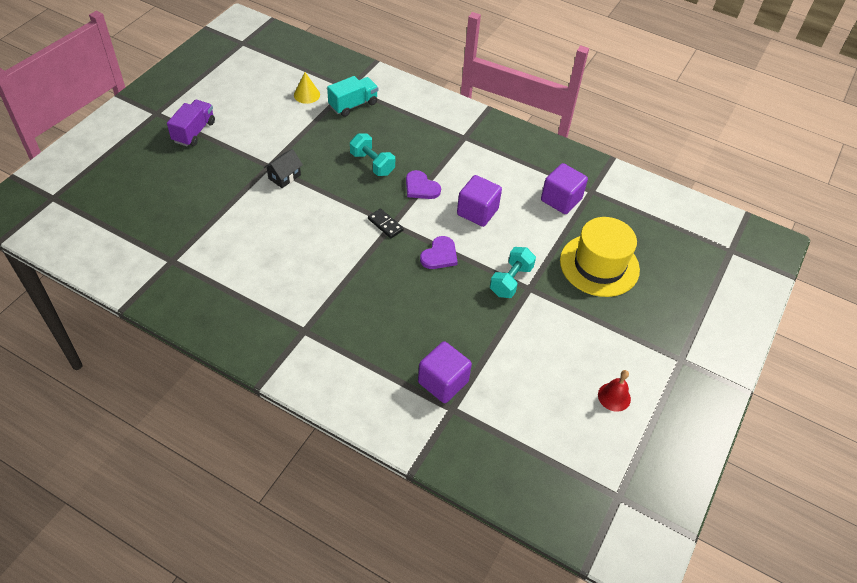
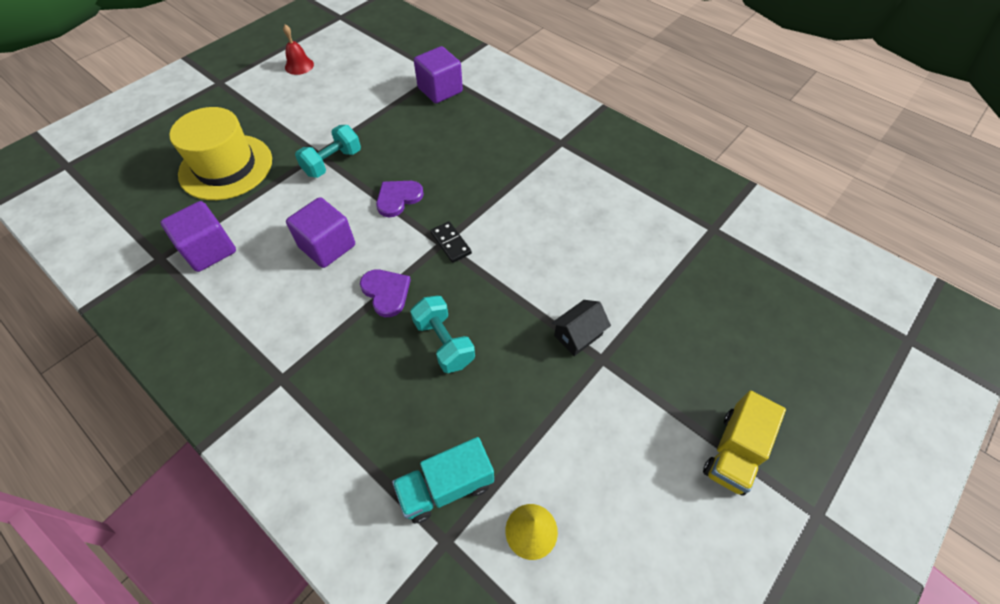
camera: 165 degrees left, 5 degrees up
(194, 132) = (734, 452): purple truck -> yellow truck

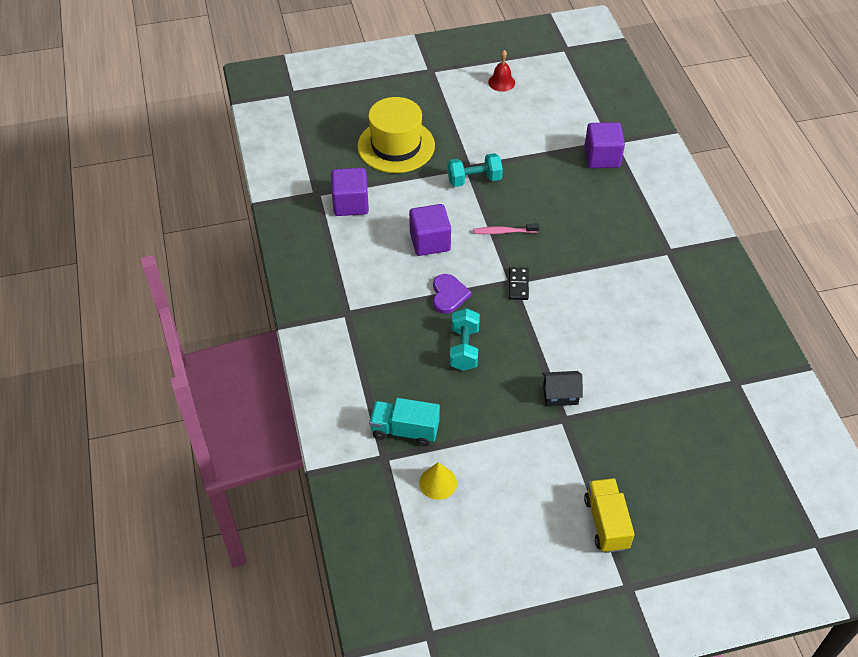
camera: 35 degrees right, 5 degrees down
(398, 198) = (503, 232): purple heart -> pink toothbrush
(734, 452) = (606, 523): yellow truck -> yellow truck turned 105 degrees clockwise

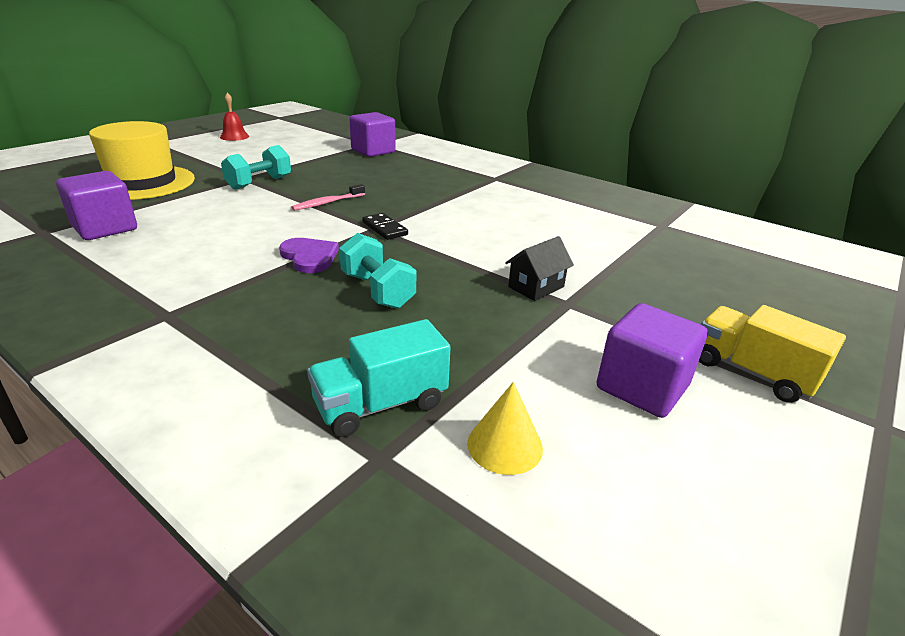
camera: 40 degrees left, 20 degrees down
(430, 242) = (245, 228): purple cube -> purple cube (642, 387)

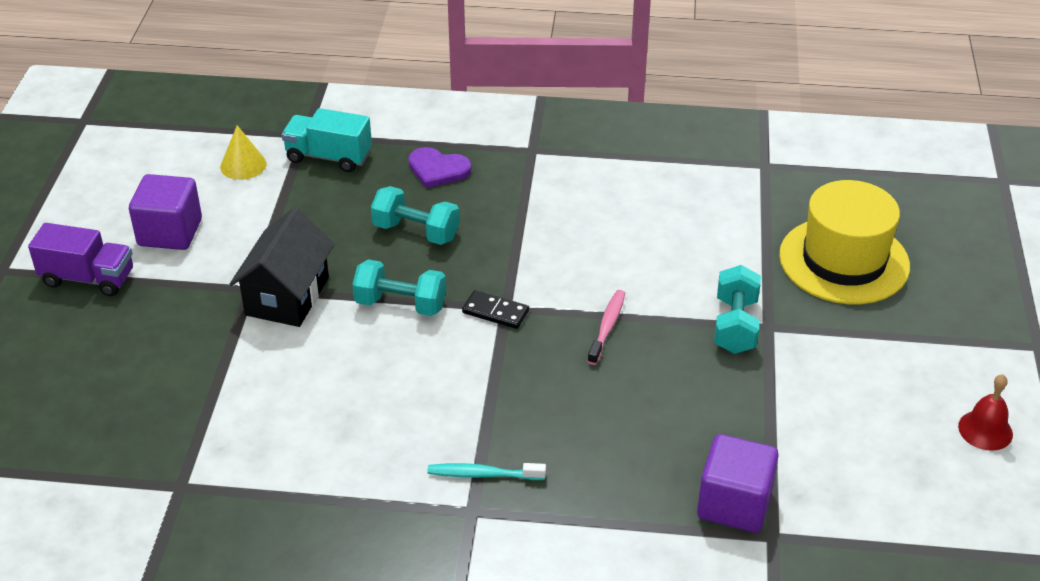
camera: 150 degrees right, 10 degrees up
(105, 228) = (730, 191): purple cube -> none
(309, 257) = (514, 241): purple heart -> purple heart (438, 169)
(381, 404) = (328, 157): turquoise truck -> turquoise truck turned 105 degrees counterclockwise
(446, 253) = (401, 304): none -> turquoise dumbbell
(476, 184) = (483, 474): none -> turquoise toothbrush
(536, 287) = (287, 296): black house -> black house, size x1.67
(752, 372) = (88, 278): yellow truck -> purple truck

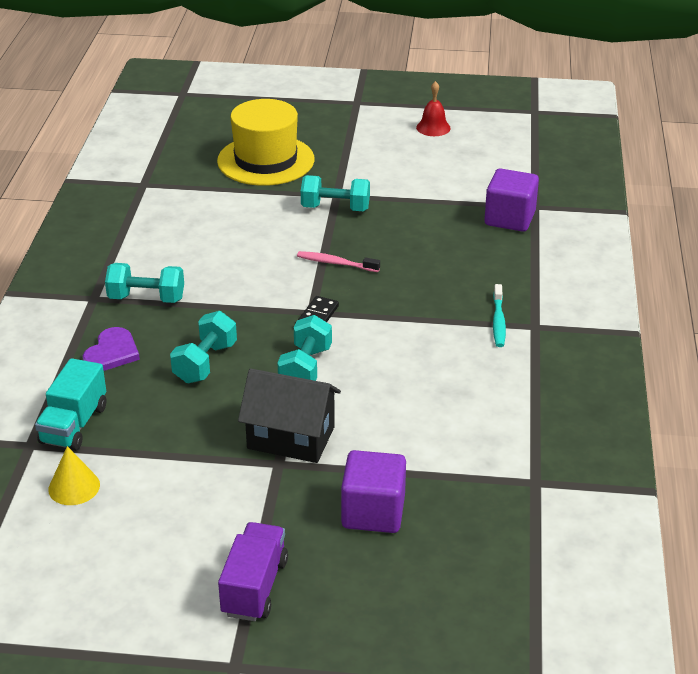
camera: 90 degrees left, 5 degrees down
(170, 232) = (184, 531): purple cube -> purple cube (373, 512)
(531, 185) = (146, 298): none -> turquoise dumbbell

